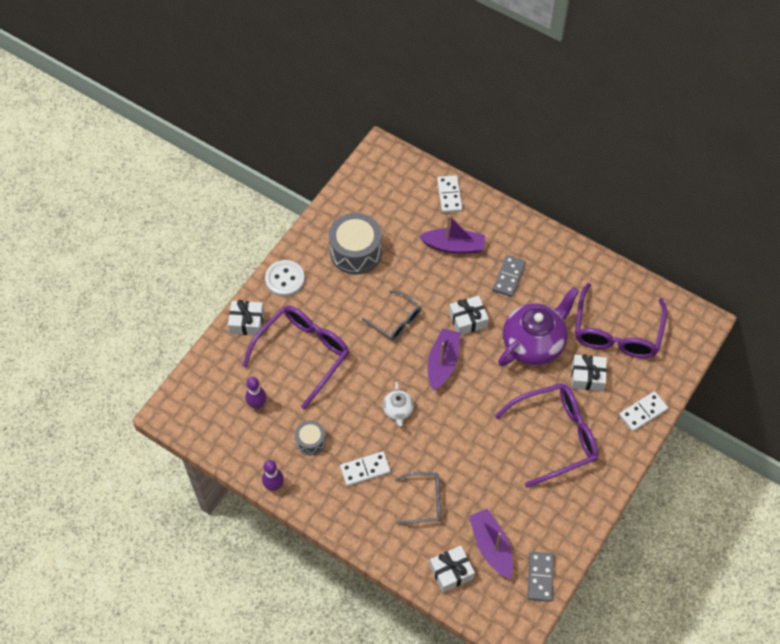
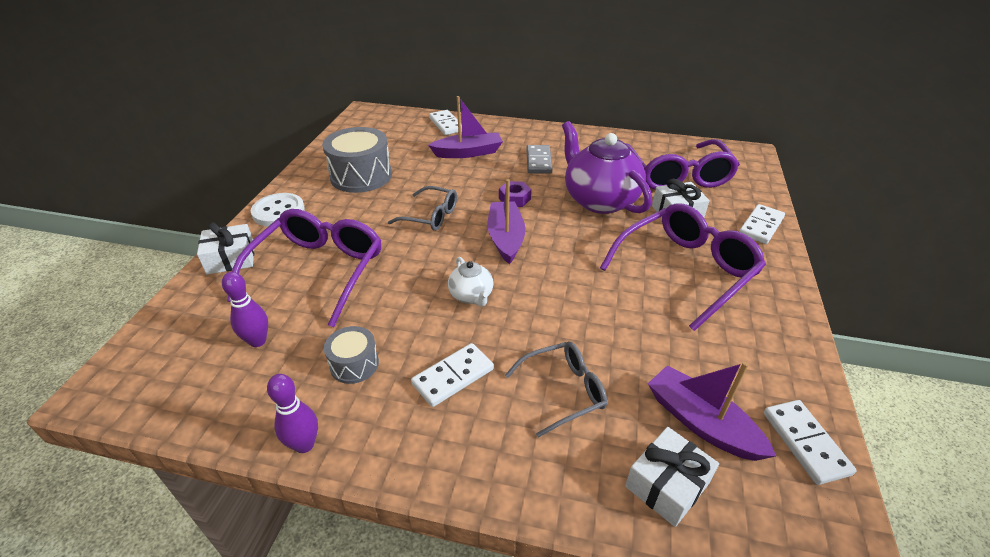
camera: 20 degrees left, 20 degrees down
(468, 320) = (514, 198): white gift -> purple nut
(534, 343) = (599, 200): purple teapot -> purple teapot turned 60 degrees counterclockwise
(540, 577) = (805, 443): grey domino -> white domino

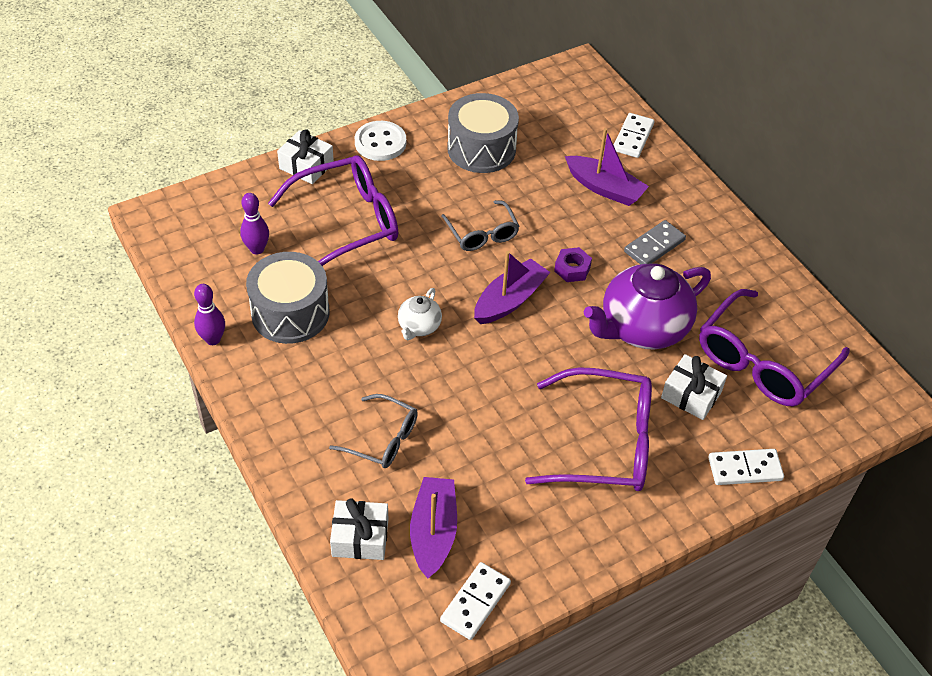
camera: 45 degrees right, 10 degrees up
(354, 364) = (290, 313): grey drum -> grey drum, size x1.88
(453, 377) = (333, 371): white domino -> none
(599, 200) = (642, 328): purple teapot -> purple teapot turned 135 degrees counterclockwise

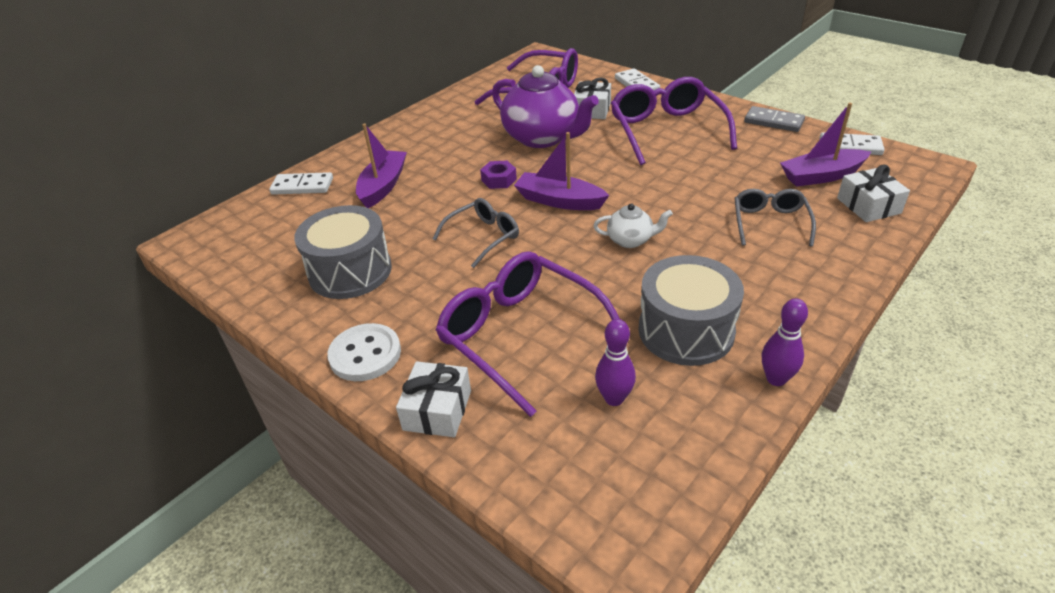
camera: 105 degrees left, 10 degrees down
(654, 246) = (447, 150): grey domino -> grey domino (773, 122)

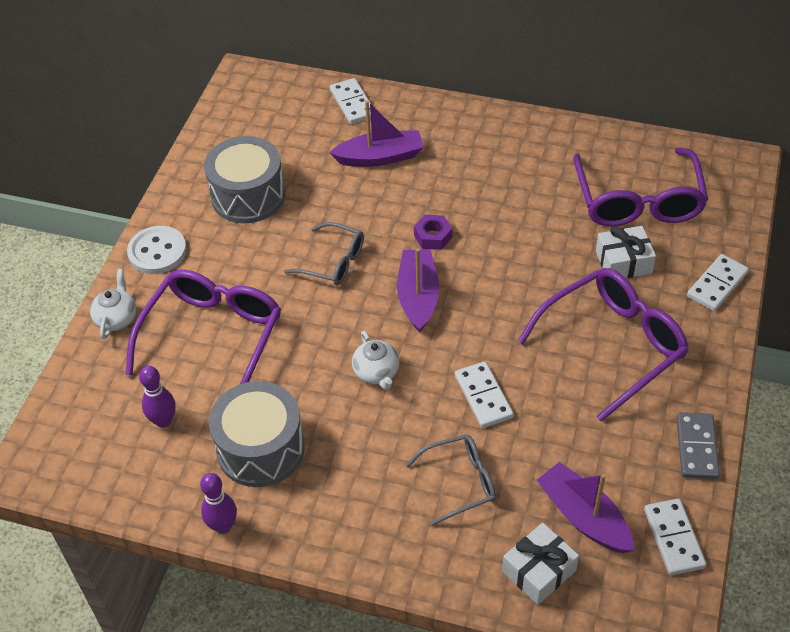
camera: 65 degrees right, 10 degrees up
(437, 410) = (117, 318): white gift -> white teapot
(543, 138) = (534, 241): purple teapot -> none
(686, 193) = (483, 396): none -> white domino

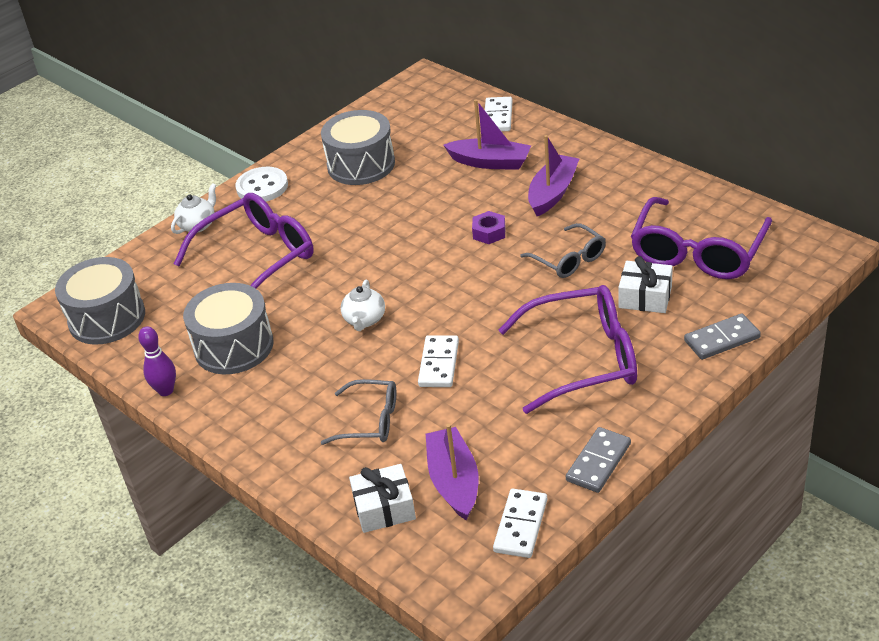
camera: 30 degrees right, 10 degrees down
(92, 464) = (107, 318): none -> grey drum
(163, 421) = (178, 305): purple bowling pin -> none
(333, 262) = (392, 230): grey glasses -> grey glasses (569, 259)
(418, 297) = (442, 274): purple boat -> purple boat (552, 193)
(717, 285) = (722, 339): white domino -> grey domino

